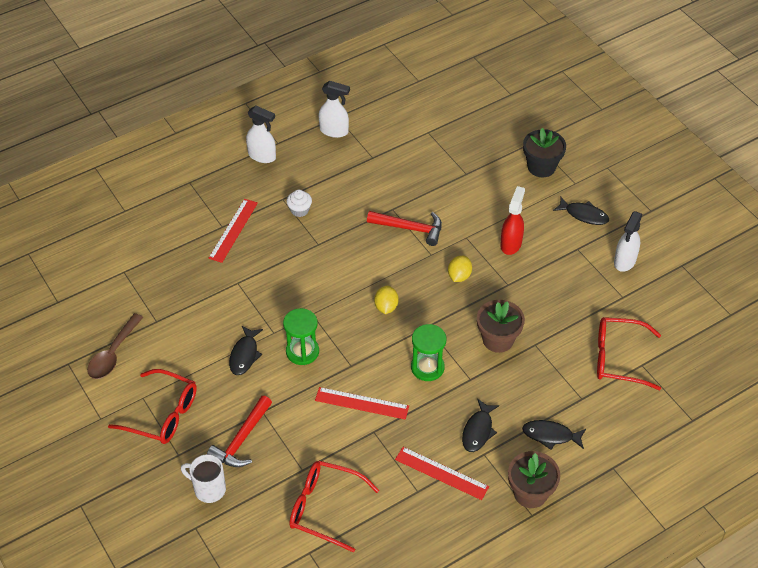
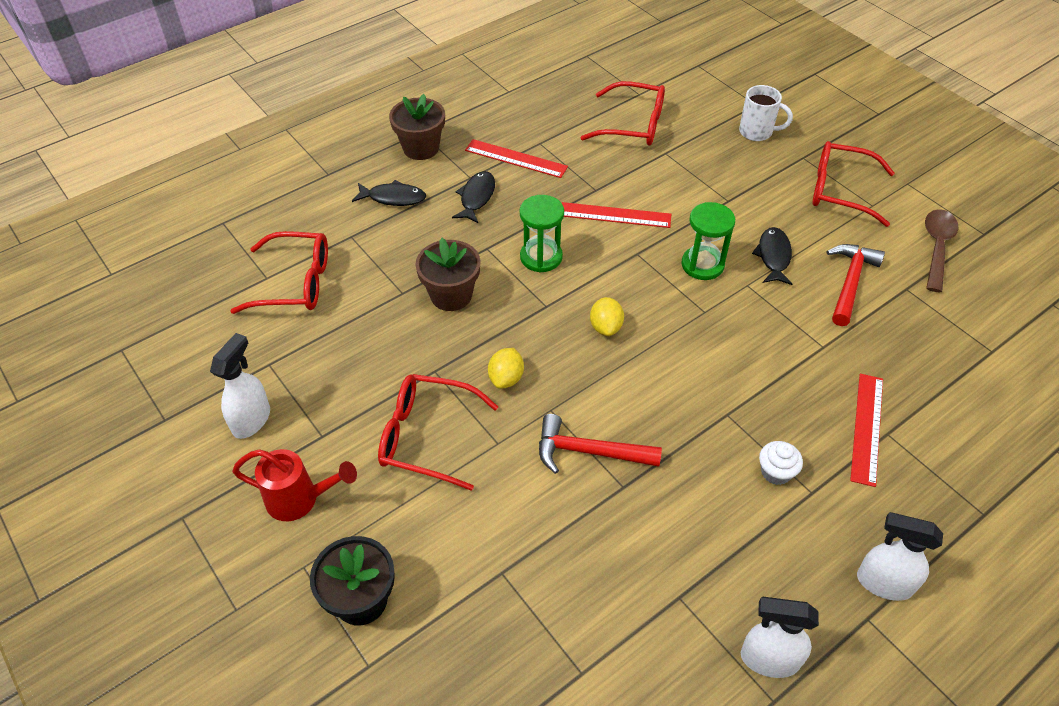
camera: 175 degrees right, 0 degrees up
(242, 440) = (740, 173): red hammer -> red hammer (850, 282)
(511, 244) = (426, 436): red spray bottle -> red glasses
(584, 215) = (300, 499): black fish -> red watering can

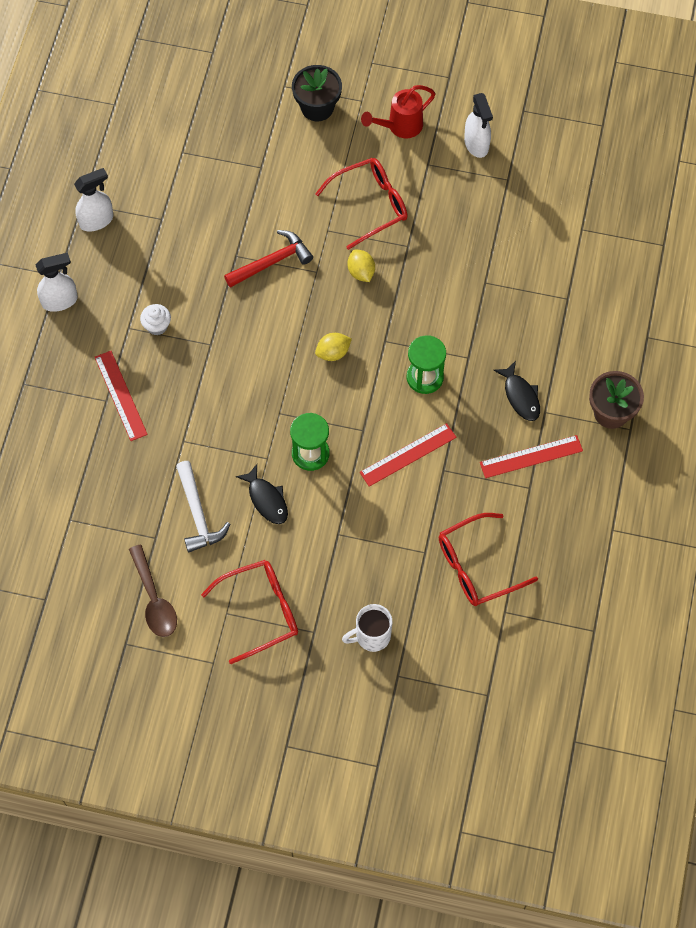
camera: 140 degrees right, 15 degrees up
(295, 283) = (559, 239): red glasses -> none
(393, 198) = (577, 351): black fish -> none
(451, 295) = (452, 303): brown flower pot -> none
(606, 327) = (333, 353): yellow lemon -> yellow lemon turned 75 degrees counterclockwise
(850, 282) = (198, 514): red hammer -> white hammer

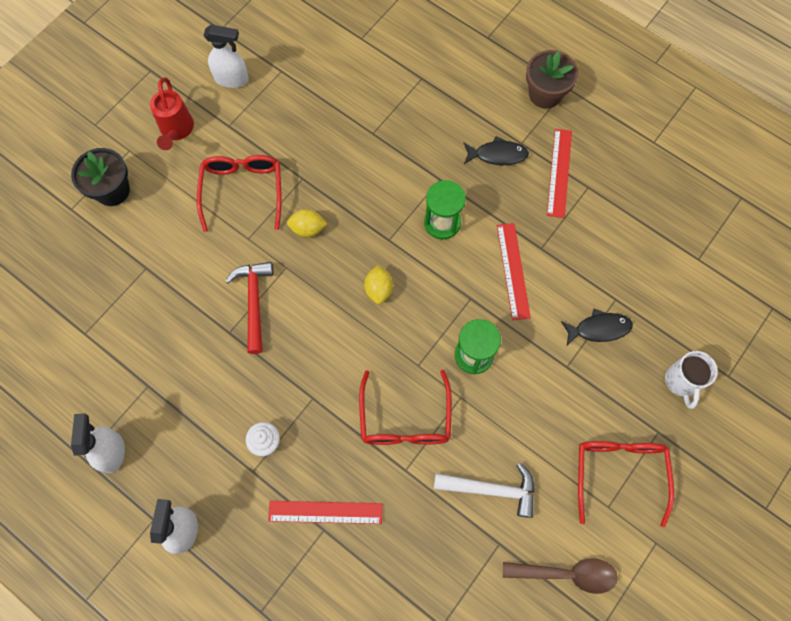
camera: 65 degrees left, 5 degrees up
(266, 499) = (504, 416): black fish -> black fish (599, 329)
(477, 566) = (646, 262): red glasses -> red glasses (405, 419)

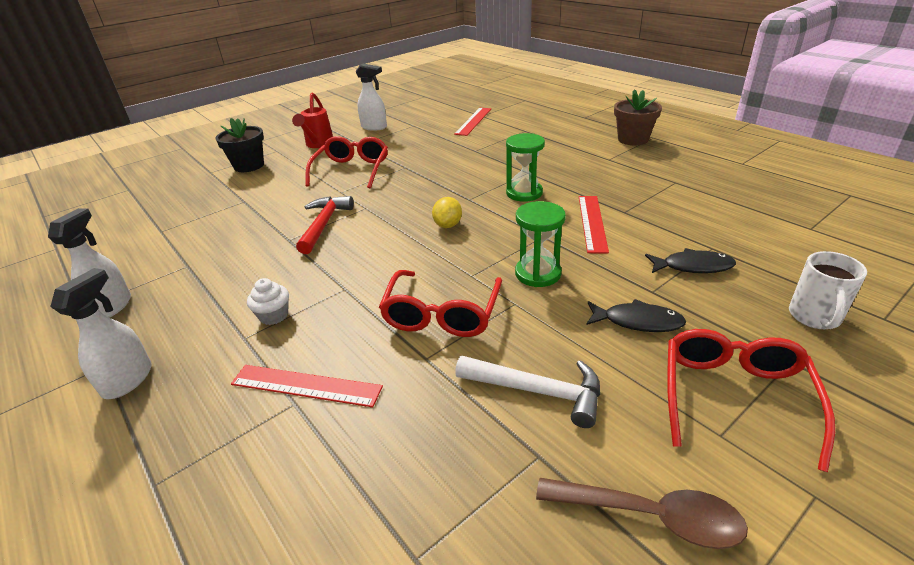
camera: 15 degrees right, 35 degrees down
(308, 229) = (396, 190): yellow lemon -> none
(497, 155) = (585, 163): black fish -> black fish (637, 321)
(559, 172) = (645, 174): red ruler -> red ruler (473, 121)

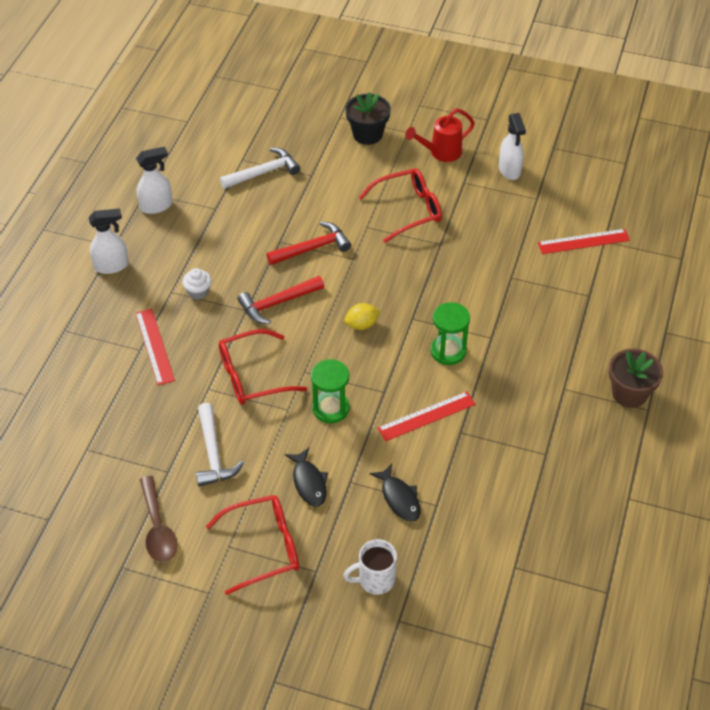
camera: 55 degrees right, 15 degrees up
(196, 224) = (263, 172): none -> white hammer
(362, 265) = (277, 303): none -> red hammer

